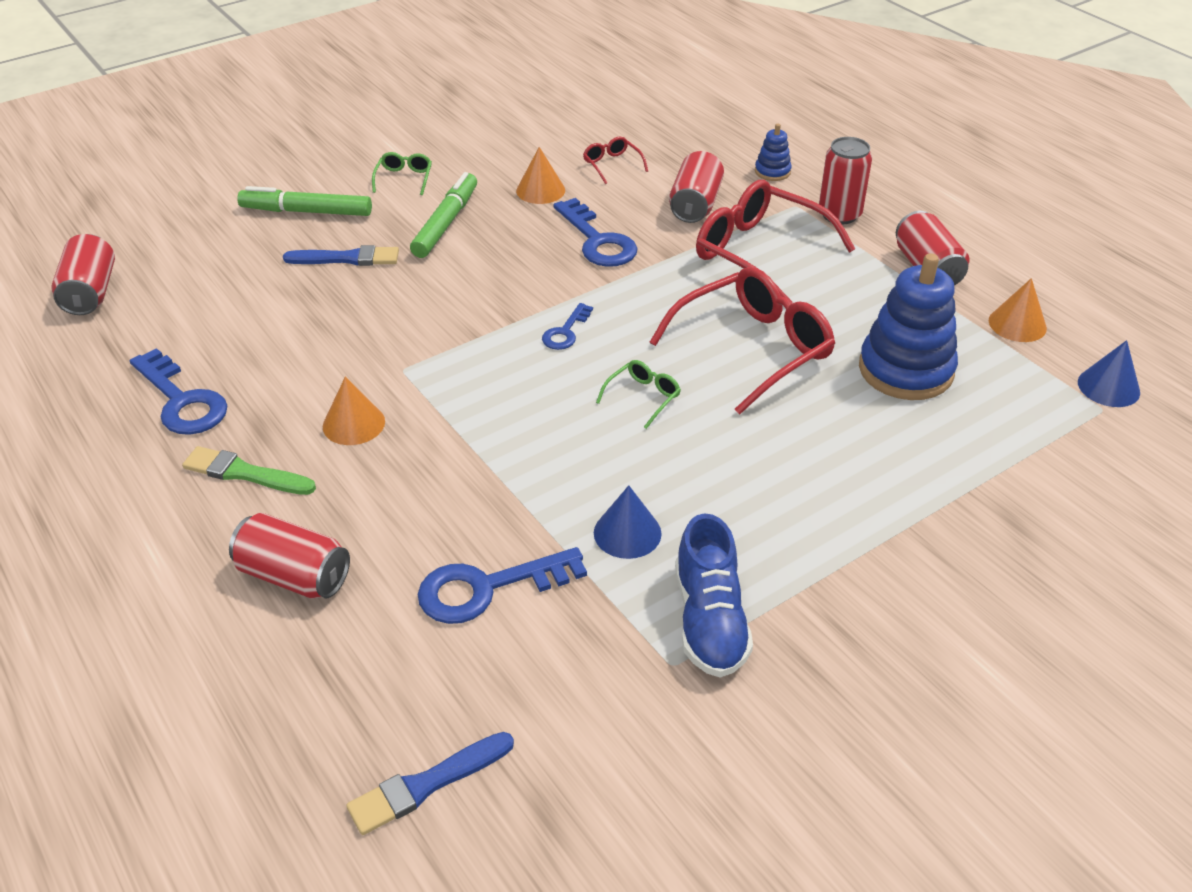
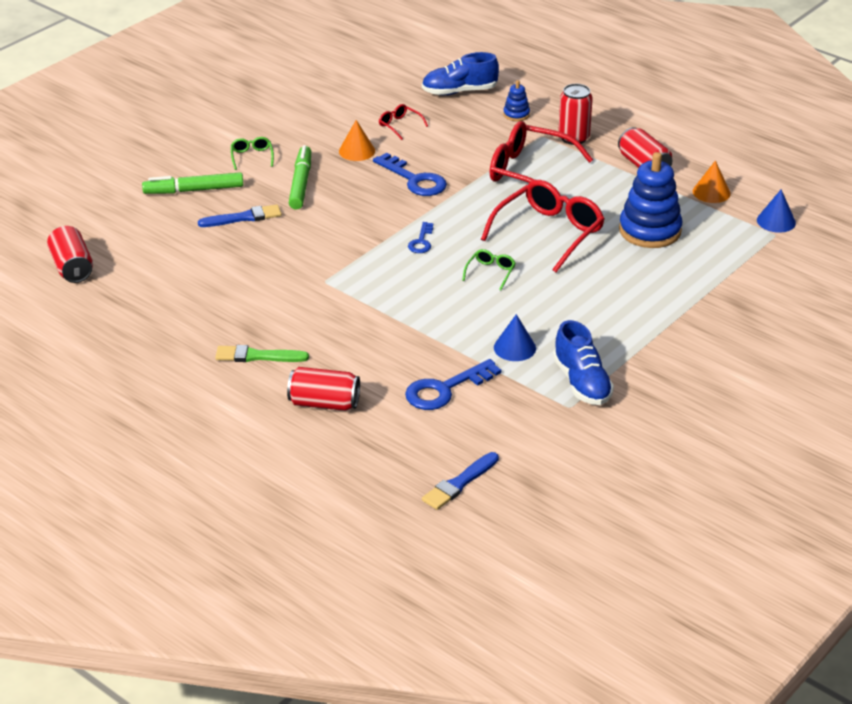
camera: 15 degrees left, 5 degrees down
(182, 400) = (186, 322): blue key -> none
(353, 424) = (311, 317): orange cone -> none
(695, 205) = (472, 145): red can -> none
(709, 132) = (459, 91): none -> blue shoe

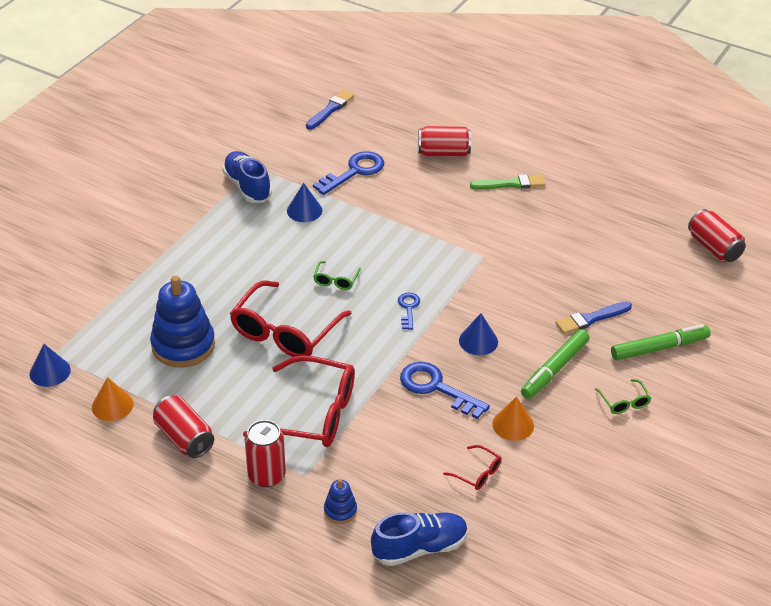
camera: 170 degrees right, 5 degrees up
(300, 183) = (554, 369): green marker -> green marker turned 45 degrees clockwise
(362, 210) = (478, 341): none -> blue cone

